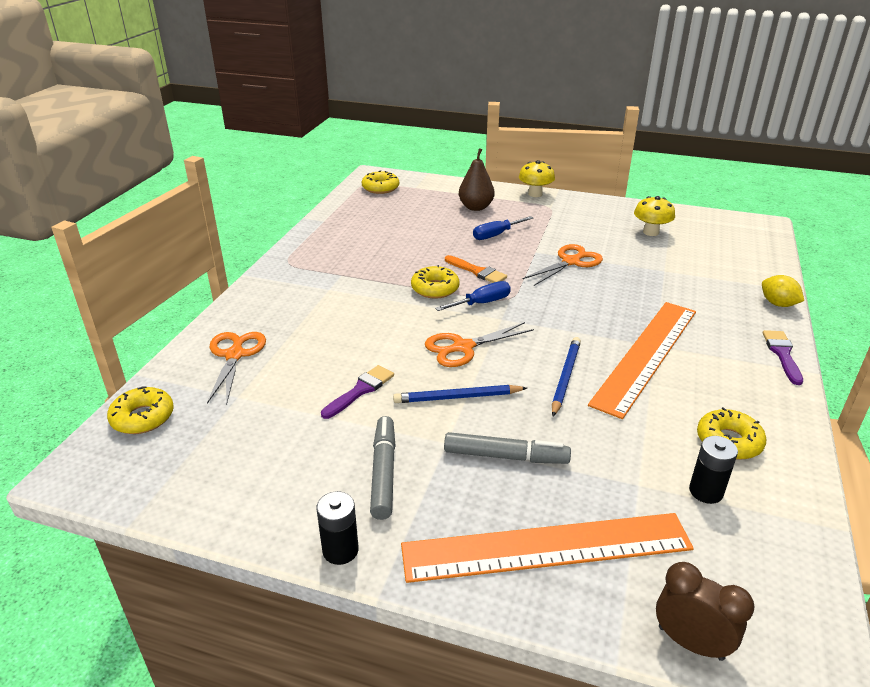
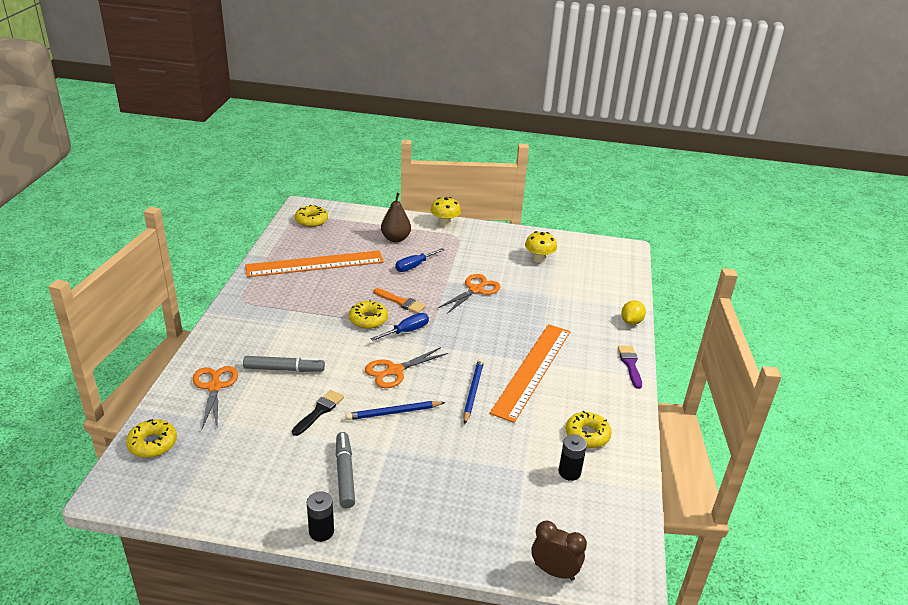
camera: 10 degrees left, 0 degrees up
(360, 391) = (319, 411): purple brush -> black brush
(505, 456) = (431, 456): grey marker -> grey marker (284, 369)
(546, 547) = (462, 518): orange ruler -> orange ruler (315, 264)
(778, 304) = (631, 322): yellow lemon -> yellow lemon turned 75 degrees clockwise

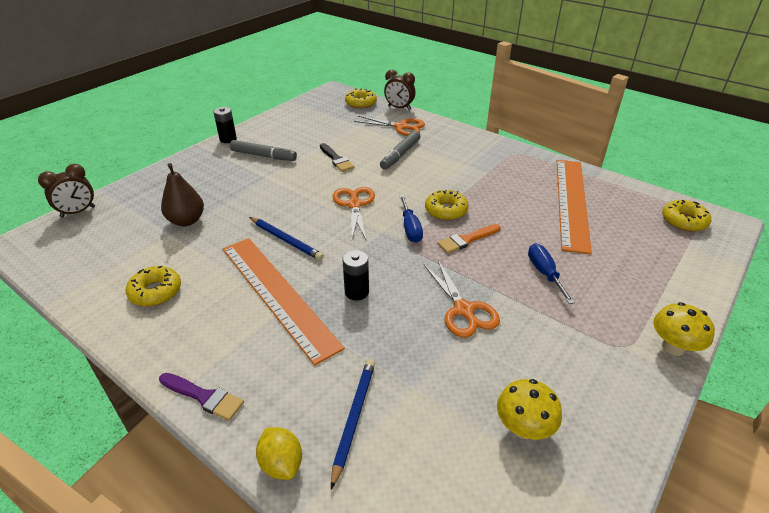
camera: 120 degrees right, 5 degrees up
(157, 403) = (399, 108): none -> brown clock
(393, 412) = (302, 190): blue pencil -> blue pencil (354, 418)
(395, 239) = (625, 278): brown pear -> brown pear (186, 221)
(569, 472) = (135, 258): black battery -> black battery (356, 292)

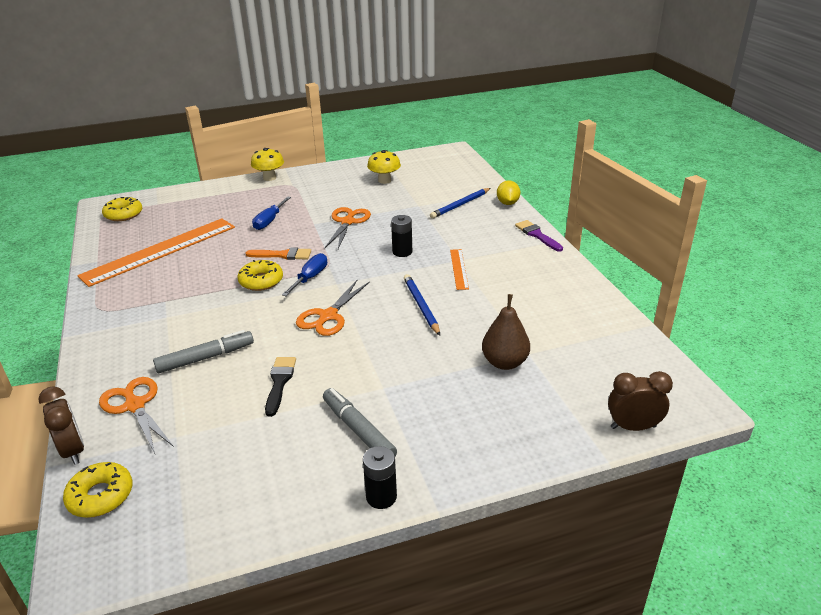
camera: 145 degrees left, 5 degrees down
(155, 291) = (554, 302): yellow donut -> none
(278, 294) = (459, 269): orange ruler -> orange ruler, size x0.44

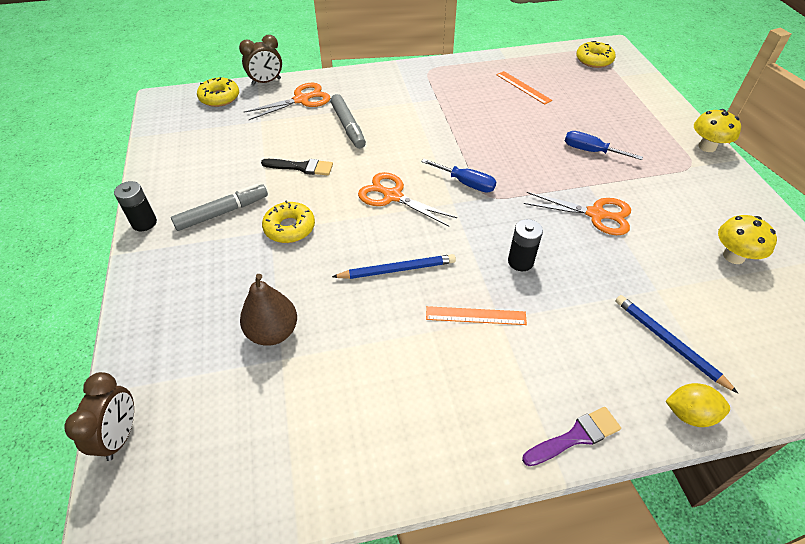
camera: 95 degrees right, 15 degrees up
(160, 251) = (523, 87): orange ruler -> orange ruler, size x0.44
(261, 281) = (463, 150): yellow donut -> yellow donut (289, 228)
(282, 255) = (514, 163): orange brush -> none

